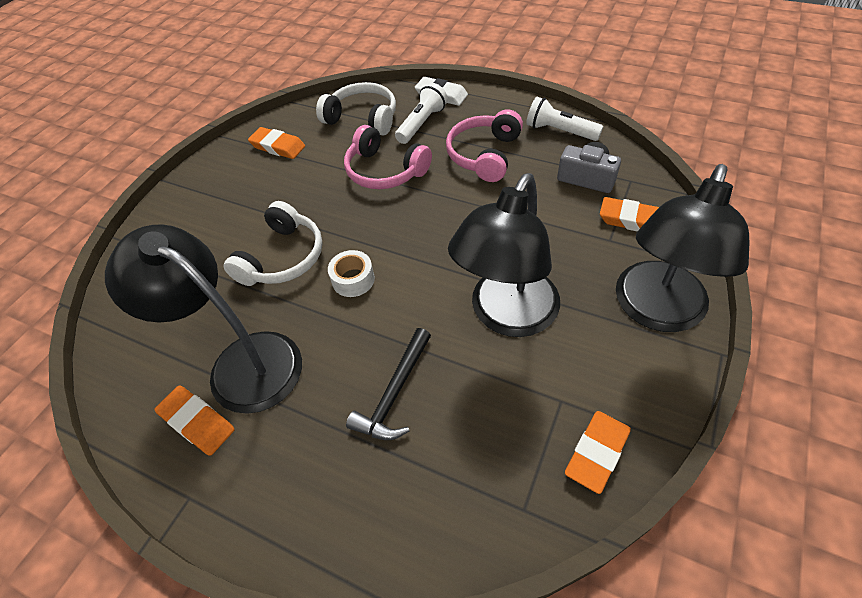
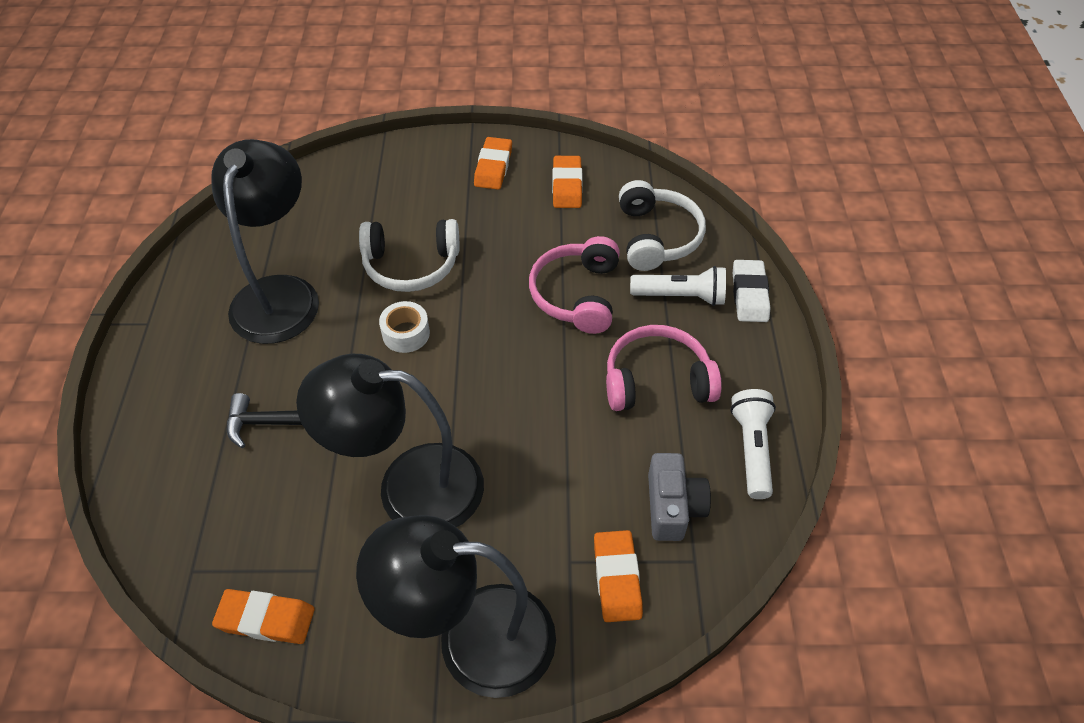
camera: 60 degrees right, 0 degrees up
(197, 422) = (213, 294): orange eraser -> orange eraser (493, 167)

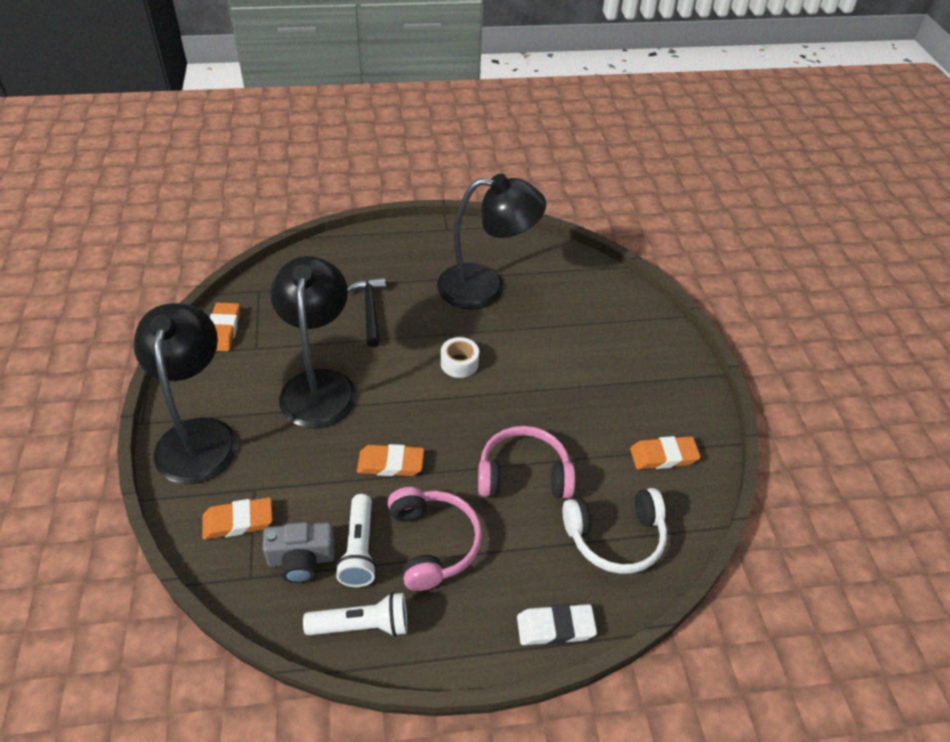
camera: 80 degrees right, 5 degrees down
(411, 265) = (532, 356): white headphones -> none
(493, 167) = (668, 396): orange eraser -> orange eraser (390, 464)
(681, 296) = (539, 561): white flashlight -> white flashlight (359, 549)

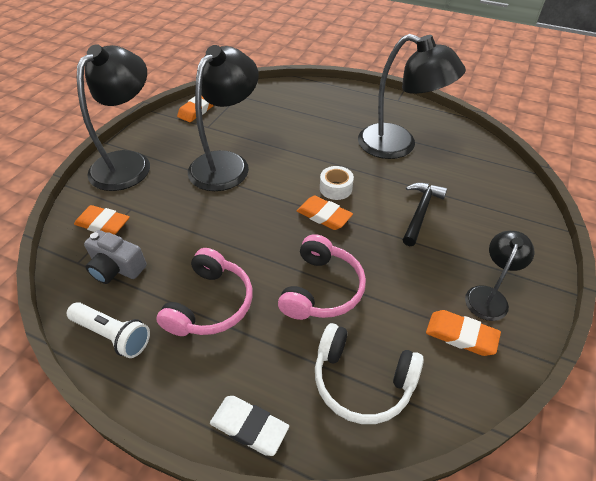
camera: 35 degrees right, 0 degrees up
(359, 549) = (158, 281): white flashlight -> none
(370, 310) = (300, 131): black hammer -> black hammer (420, 212)
(390, 464) = (229, 234): orange eraser -> orange eraser (324, 216)
(523, 474) = (322, 289): pink headphones -> pink headphones turned 75 degrees clockwise
(662, 409) = (488, 296): none -> black lamp

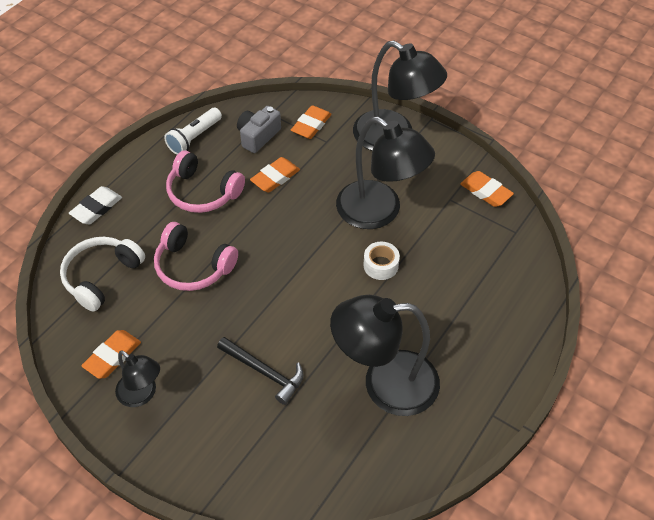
camera: 100 degrees right, 5 degrees up
(324, 216) = (281, 284): orange eraser -> orange eraser (275, 177)
(336, 188) = (319, 302): white tape -> white tape (381, 265)
(398, 146) = (385, 384): black lamp -> black lamp turned 45 degrees clockwise

